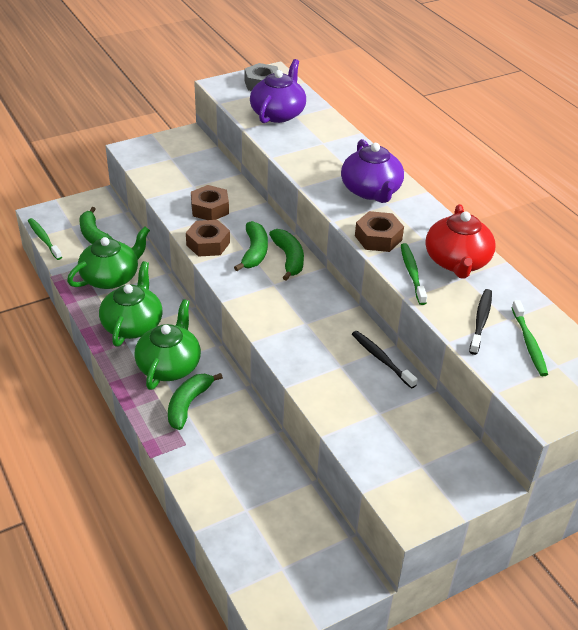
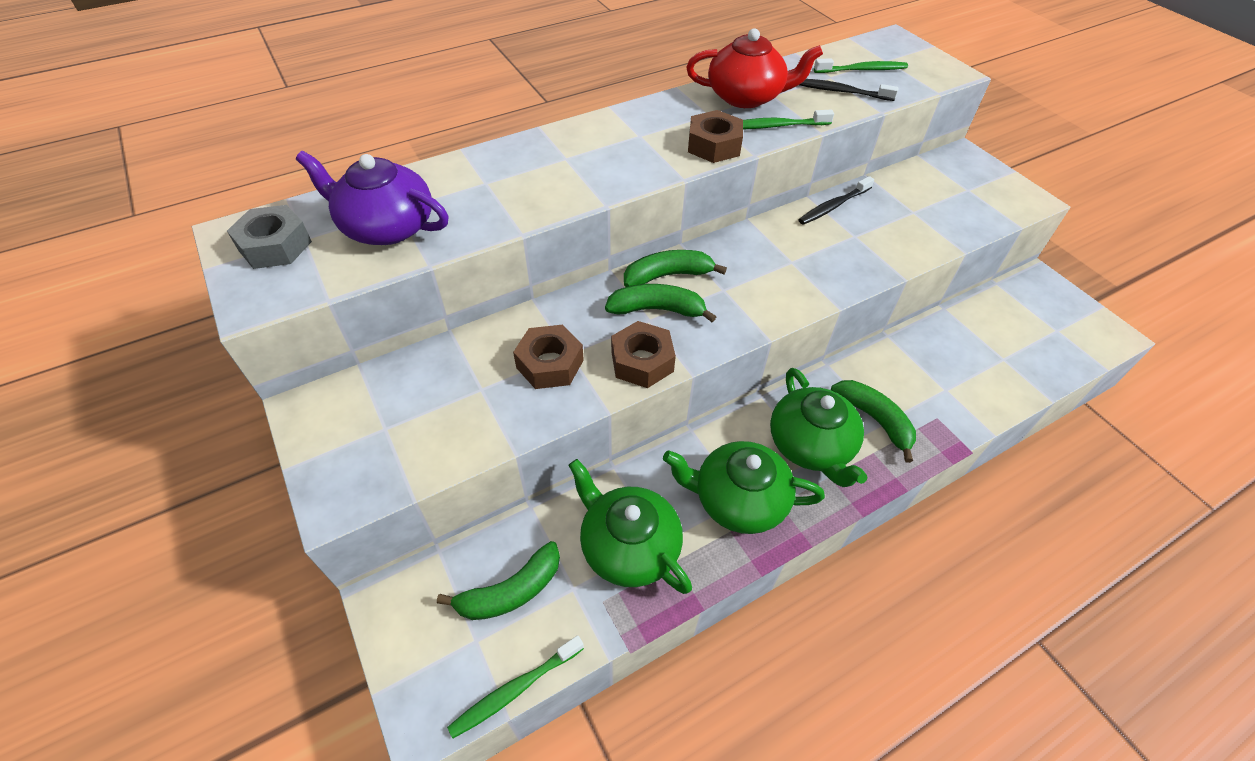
camera: 90 degrees left, 10 degrees up
(169, 365) = (811, 445): green teapot -> green teapot turned 120 degrees counterclockwise
(188, 404) = (874, 419): green banana -> green banana turned 150 degrees counterclockwise
(371, 191) = (611, 146): purple teapot -> none

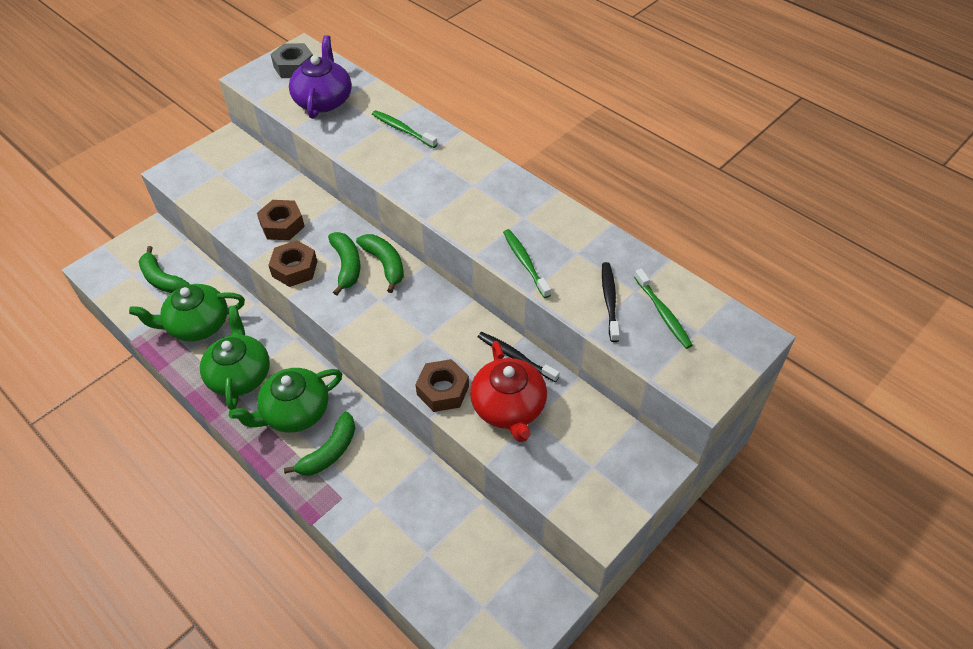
camera: 75 degrees right, 0 degrees up
(515, 689) = (107, 298): green toothbrush -> green toothbrush (402, 130)
(628, 546) = (197, 325): green teapot -> green teapot turned 135 degrees counterclockwise
(714, 145) = (477, 229): brown nut -> brown nut (443, 390)
(746, 97) = (564, 236): red teapot -> red teapot (509, 407)

